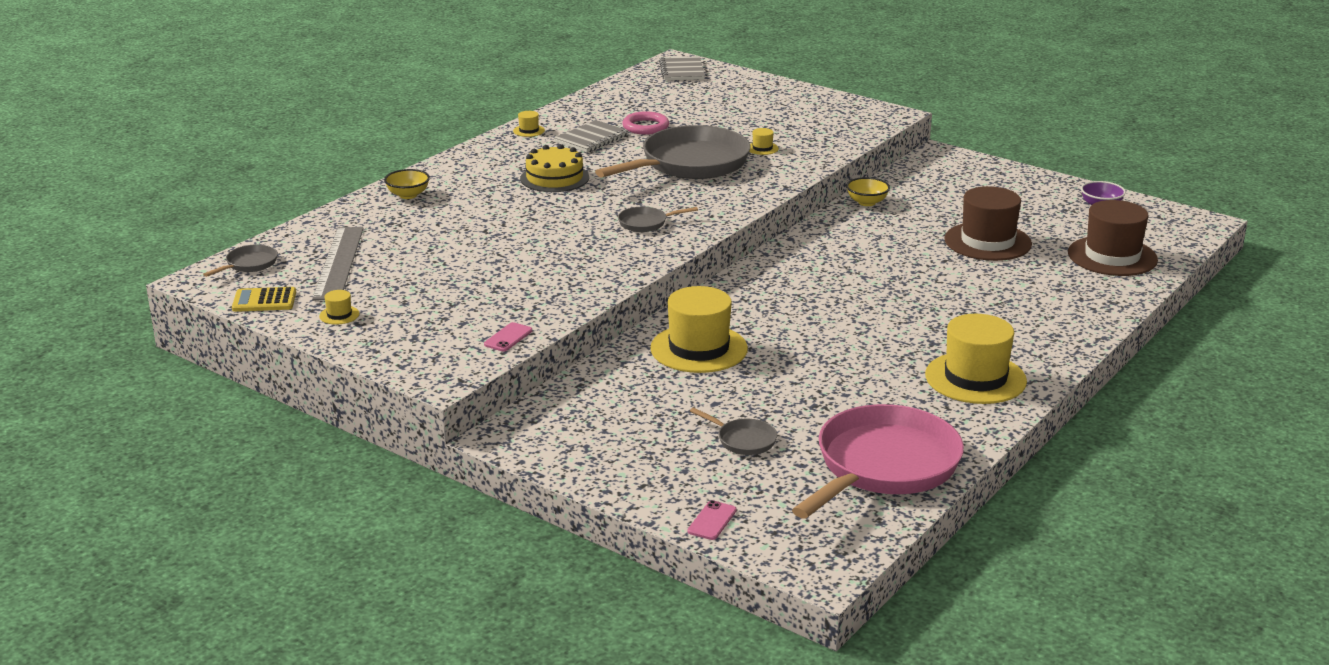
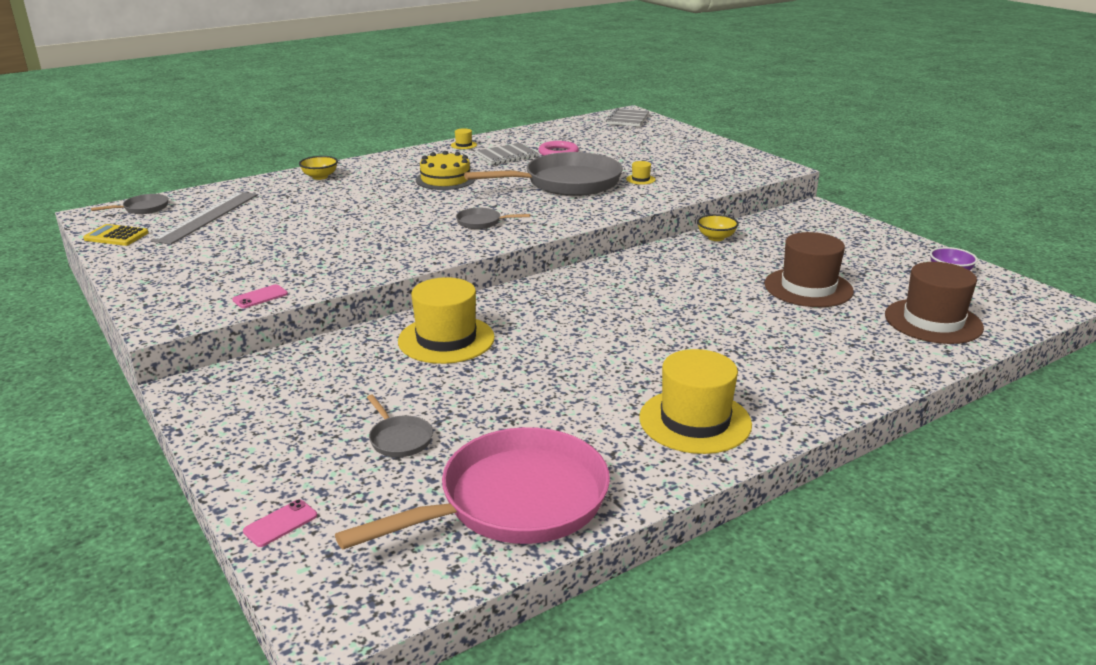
camera: 20 degrees right, 0 degrees up
(339, 315) = (154, 256): yellow hat -> none

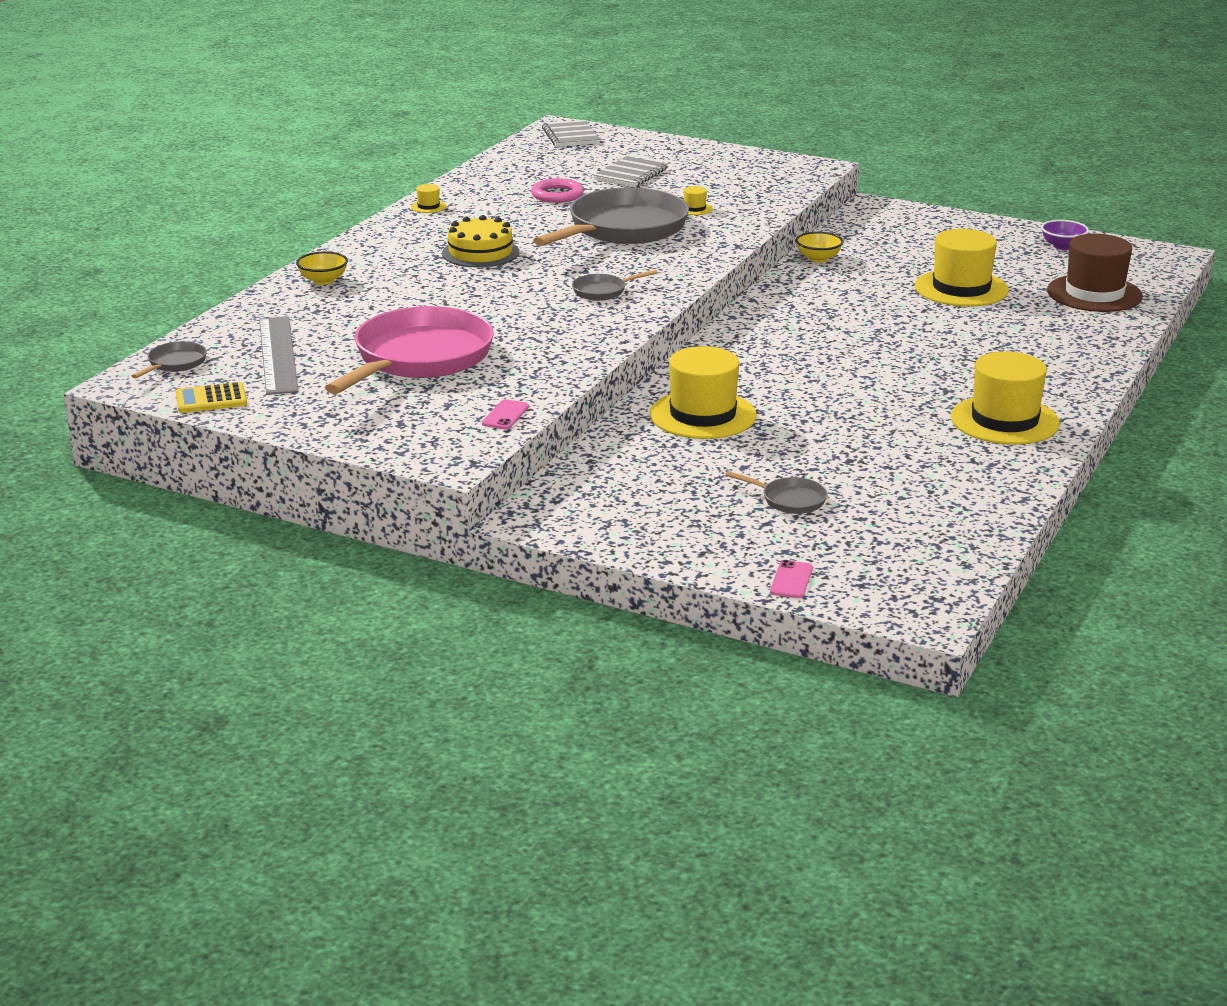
camera: 30 degrees left, 0 degrees up
(506, 156) = (502, 210): grey notebook -> grey notebook (631, 174)
(514, 501) = (946, 512): pink pan -> pink pan (419, 358)
(808, 288) = (961, 288): brown hat -> yellow hat

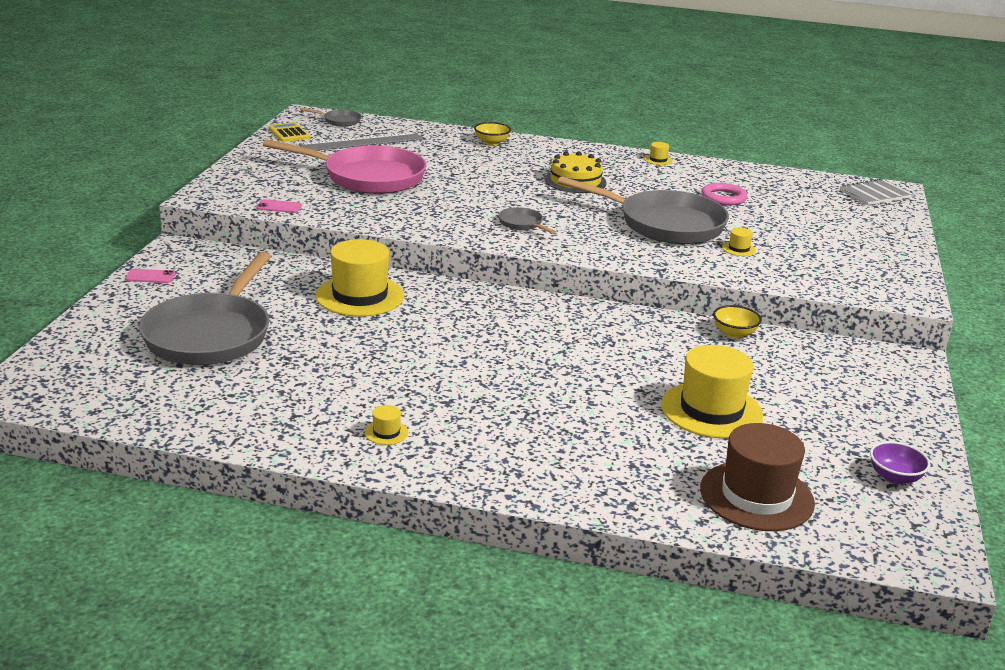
camera: 75 degrees right, 0 degrees up
(631, 174) = (801, 221): grey notebook -> none
(790, 500) = (210, 334): grey pan -> grey pan, size x2.40
(791, 580) = (77, 339): pink phone -> pink phone (150, 277)
(1004, 420) = (386, 433): yellow hat -> yellow hat, size x0.40

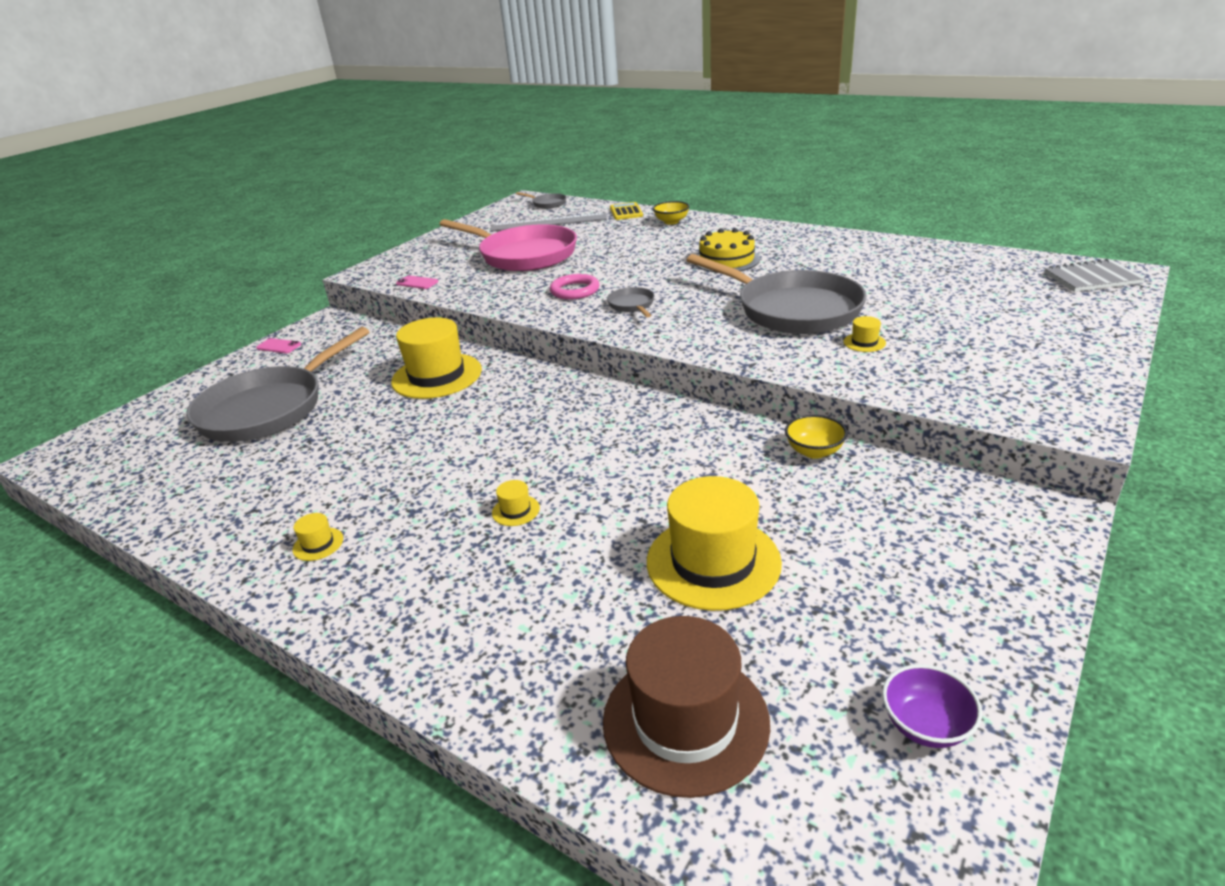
camera: 25 degrees right, 5 degrees up
(289, 133) = (493, 215): yellow calculator -> yellow calculator (626, 212)
(658, 160) = (836, 238): yellow hat -> yellow hat (516, 510)
(723, 198) = (886, 280): pink ring -> pink ring (575, 290)

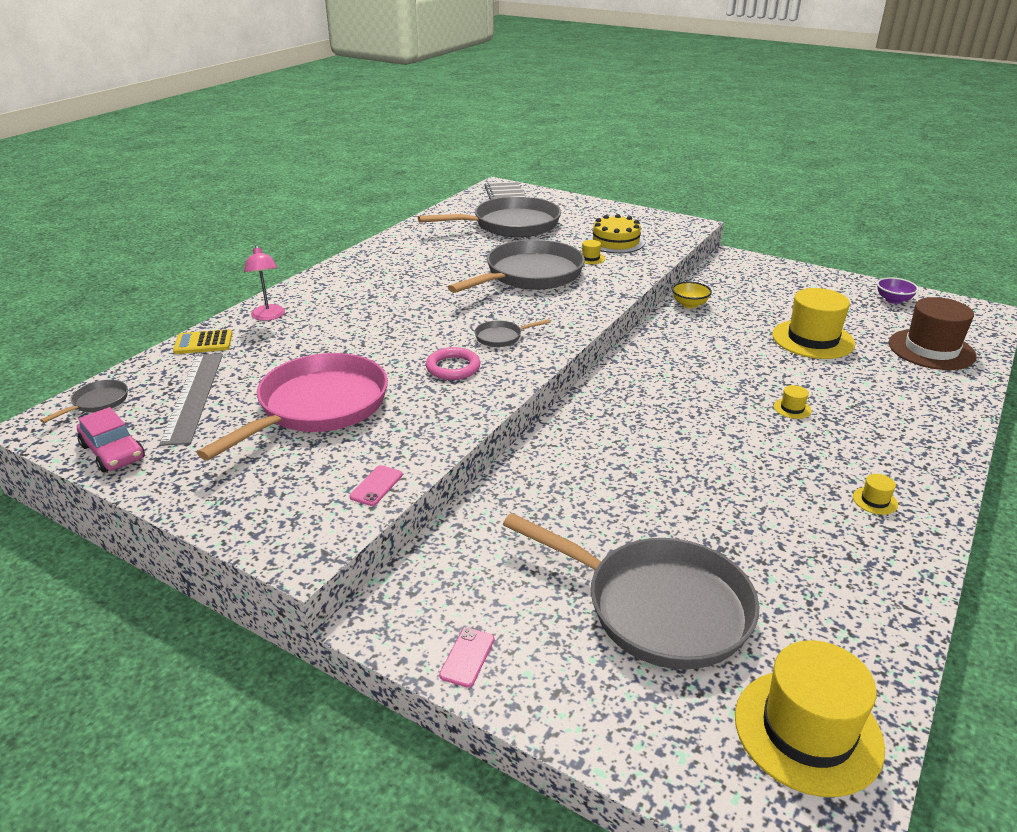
camera: 95 degrees left, 0 degrees up
(437, 376) = (577, 477): yellow hat -> yellow hat (807, 731)
(489, 217) = (113, 452): none -> pink car
(671, 222) = (269, 316): yellow bowl -> pink lamp
(726, 260) = (408, 293): yellow cake -> yellow cake (615, 242)
(958, 290) = (511, 225): none -> grey pan

